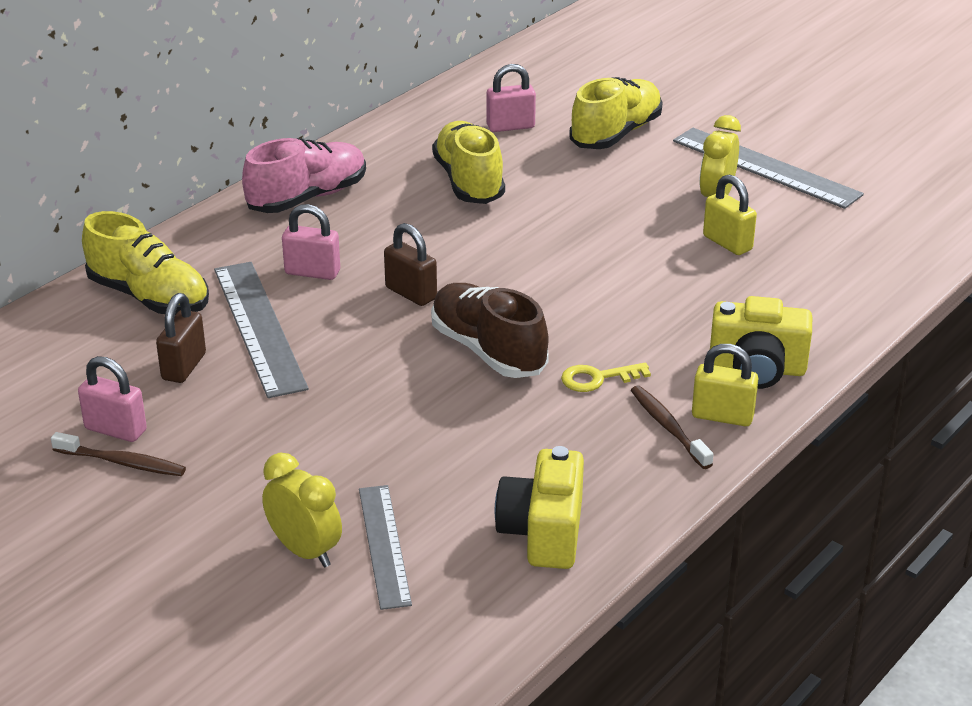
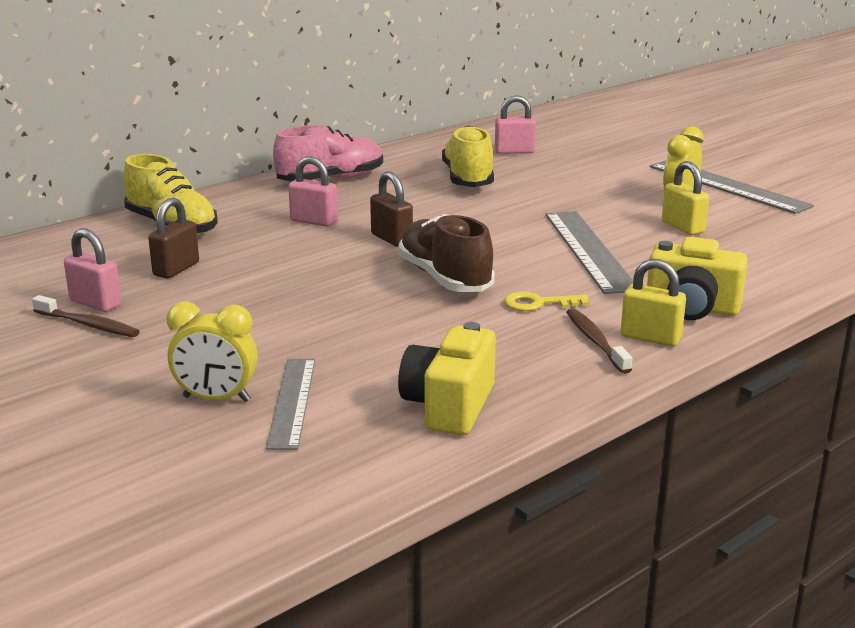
camera: 10 degrees right, 10 degrees down
(259, 327) = (253, 250): grey ruler -> grey ruler (589, 250)
(305, 551) = (216, 399): yellow clock -> yellow clock turned 135 degrees clockwise
(616, 134) = (601, 160): yellow shoe -> none

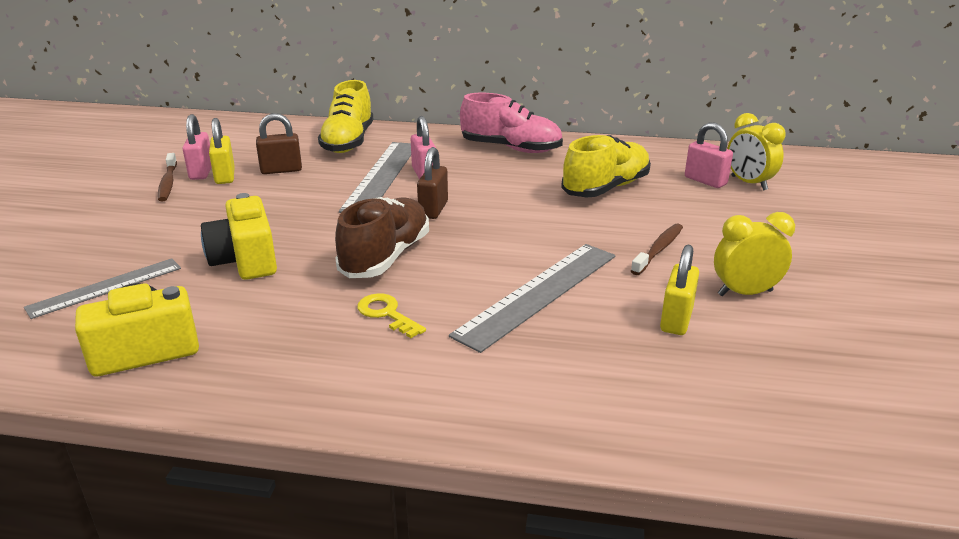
camera: 50 degrees right, 5 degrees up
(216, 399) = (90, 261): yellow clock -> yellow clock (748, 183)
(596, 342) = (337, 371): brown toothbrush -> brown toothbrush (658, 250)
(650, 338) = (378, 397): yellow padlock -> yellow padlock (225, 176)
(691, 308) = (478, 396): yellow camera -> yellow camera (245, 260)
(727, 186) = (840, 305): grey ruler -> grey ruler (382, 176)

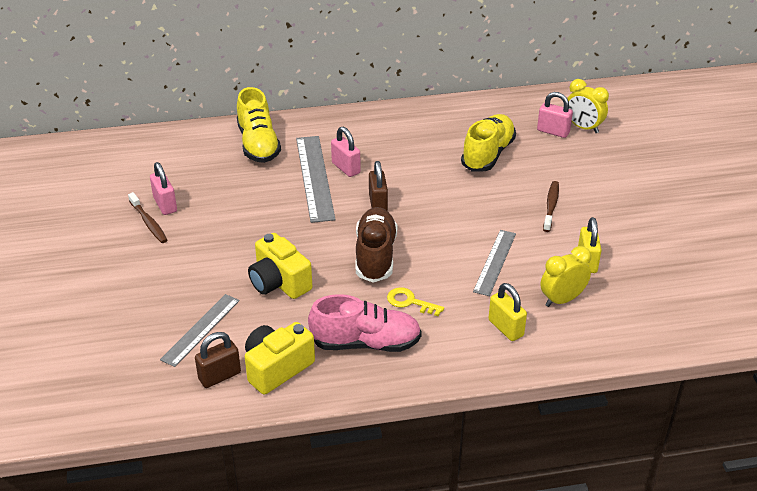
camera: 20 degrees left, 10 degrees up
(225, 176) = (189, 205): yellow padlock -> yellow padlock (505, 328)
(281, 170) = (229, 188): brown padlock -> brown padlock (219, 376)
(511, 148) = (394, 125): pink shoe -> pink shoe (366, 343)
(539, 294) = (495, 262): grey ruler -> grey ruler, size x0.65
(745, 293) = (618, 230): yellow clock -> yellow clock (562, 299)

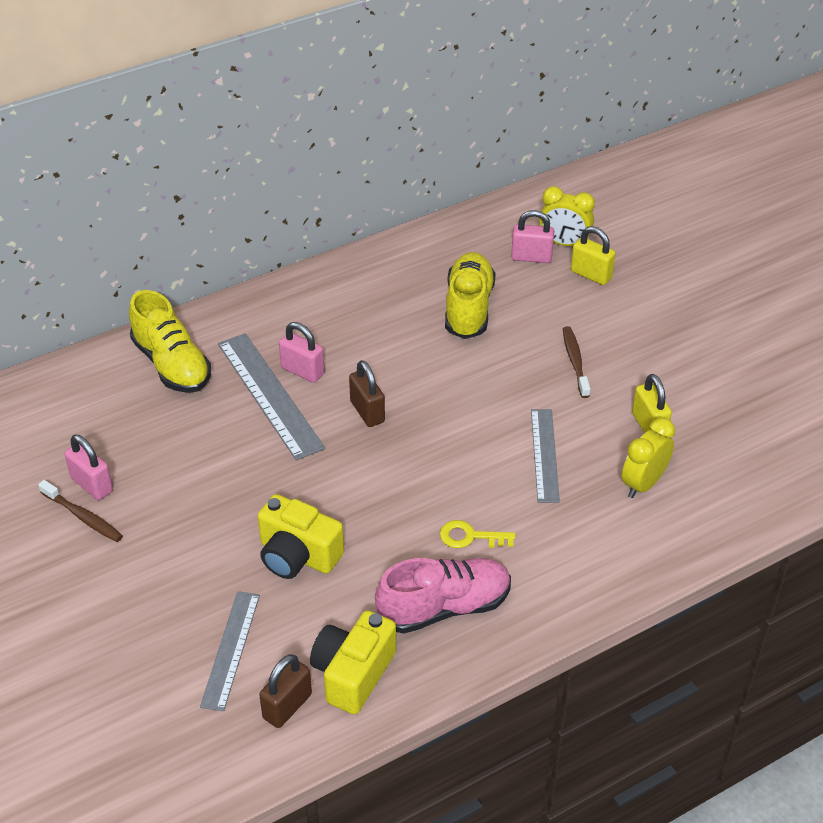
camera: 20 degrees left, 5 degrees up
(375, 256) = (399, 485): brown shoe -> none
(505, 328) = (597, 539): yellow padlock -> yellow padlock (591, 275)

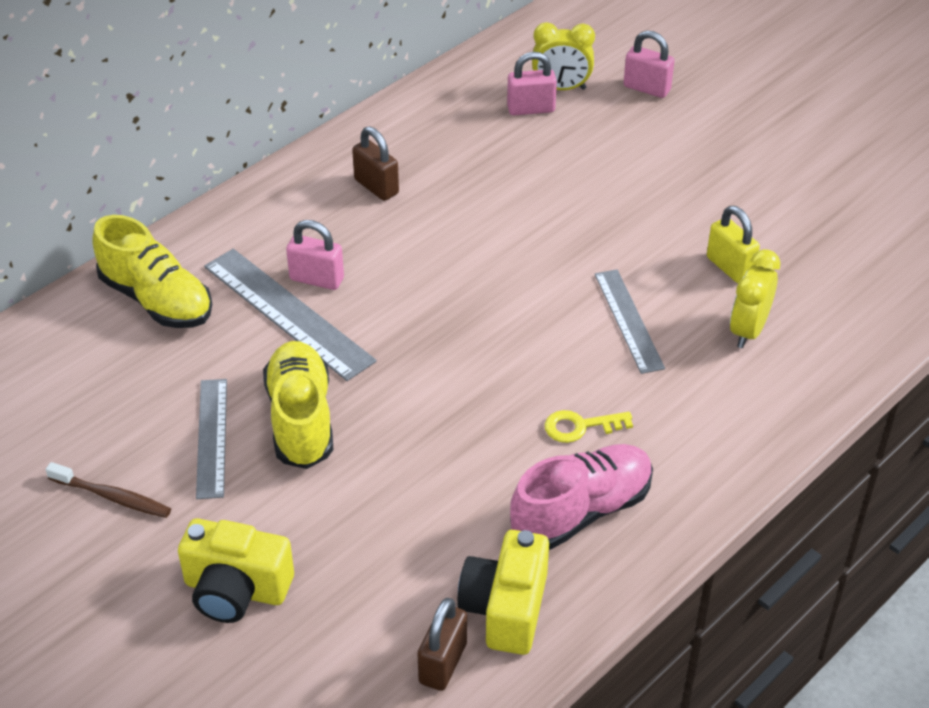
camera: 15 degrees left, 0 degrees up
(92, 485) = (110, 457): pink padlock -> pink padlock (647, 88)
(230, 649) = (350, 613): grey ruler -> grey ruler (211, 437)
(297, 555) = (390, 488): yellow camera -> yellow camera (236, 590)
(367, 412) = (409, 311): brown padlock -> brown padlock (376, 187)
(468, 308) = (482, 176): yellow shoe -> yellow shoe (301, 419)
(575, 362) = (623, 213): brown toothbrush -> none
(591, 275) = (604, 117): yellow padlock -> none

